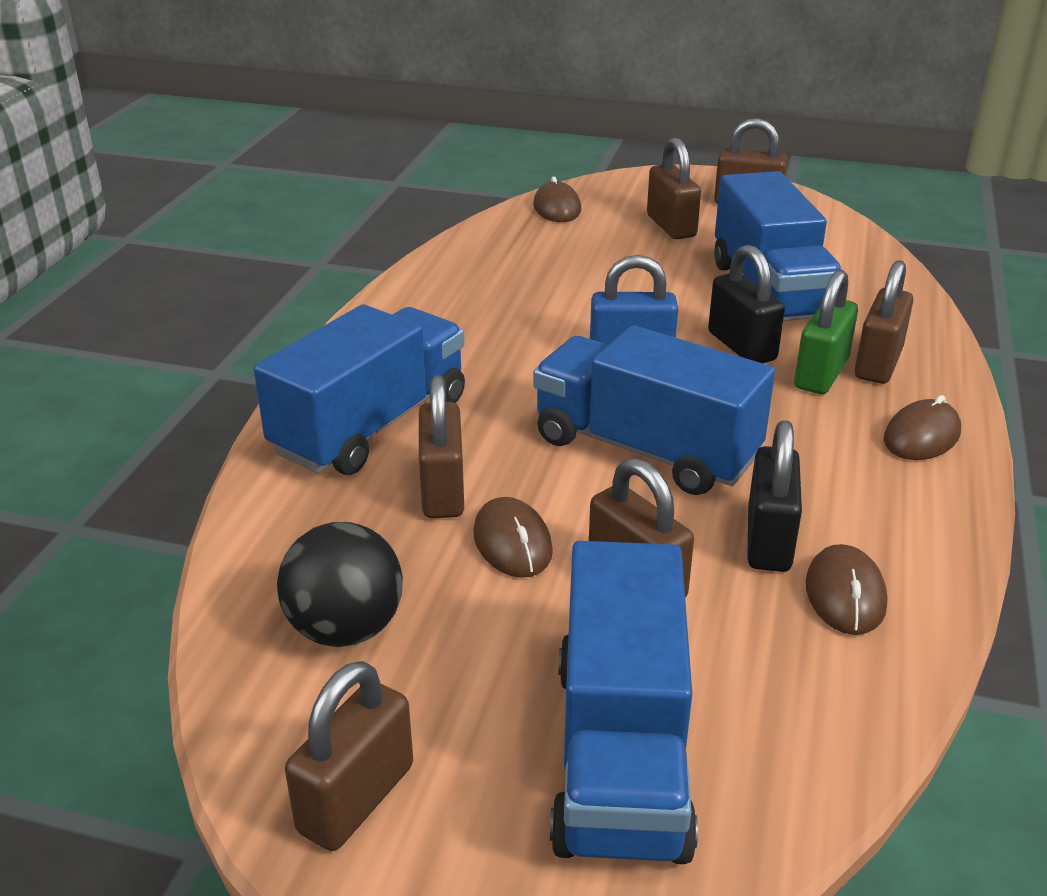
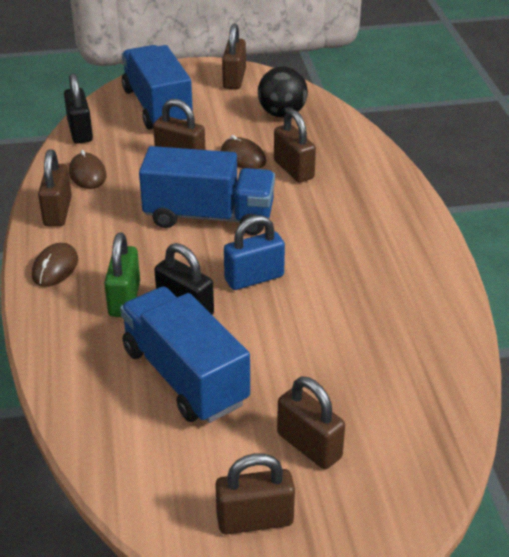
camera: 155 degrees right, 5 degrees up
(371, 426) = (361, 190): blue truck -> none
(557, 208) = (432, 440): brown mouse -> none
(768, 540) = (128, 187): black padlock -> black padlock (80, 131)
(878, 363) = (87, 320): brown padlock -> brown padlock (58, 212)

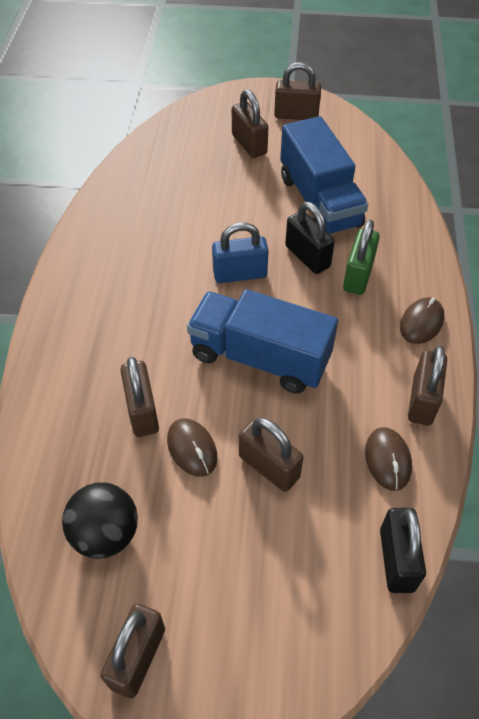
camera: 165 degrees left, 15 degrees up
(157, 107) = (278, 599): blue truck -> none

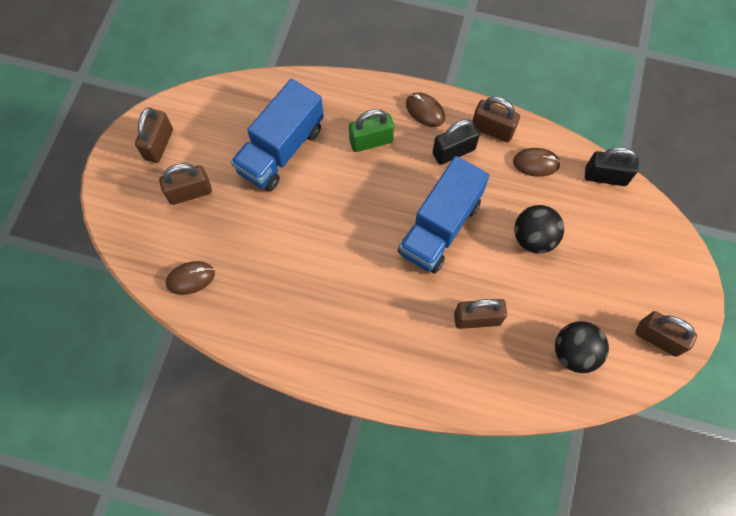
camera: 80 degrees left, 15 degrees up
(192, 448) = (513, 287): brown mouse -> brown mouse (190, 278)
(240, 274) = (352, 227): blue padlock -> none
(269, 467) = (533, 238): brown padlock -> black ball
(307, 256) = (343, 173): black padlock -> black padlock (453, 151)
(319, 201) = (281, 150): blue truck -> blue truck turned 135 degrees clockwise
(358, 275) = (371, 141): green padlock -> green padlock turned 45 degrees counterclockwise

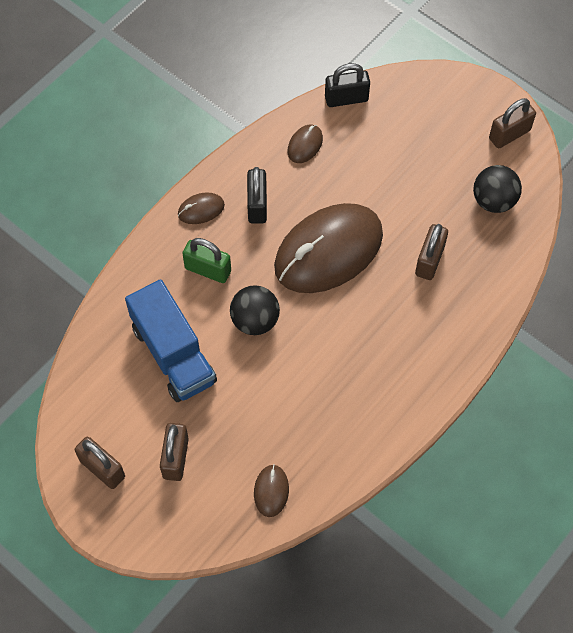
camera: 65 degrees left, 5 degrees down
(371, 141) = (208, 270): green padlock -> green padlock turned 75 degrees counterclockwise
(440, 227) = (328, 251): blue truck -> brown mouse
(492, 130) = (252, 163): brown padlock -> none
(533, 238) = (376, 181): black ball -> black ball (255, 320)
(605, 176) = (346, 98): black padlock -> black padlock turned 45 degrees clockwise

